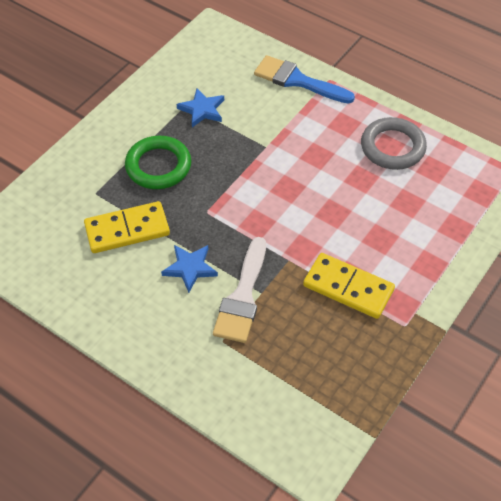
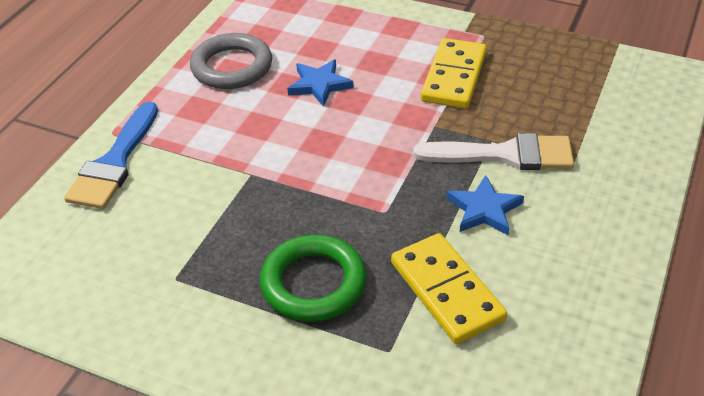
camera: 100 degrees left, 10 degrees down
(202, 110) = (185, 256): blue star -> blue star (319, 85)

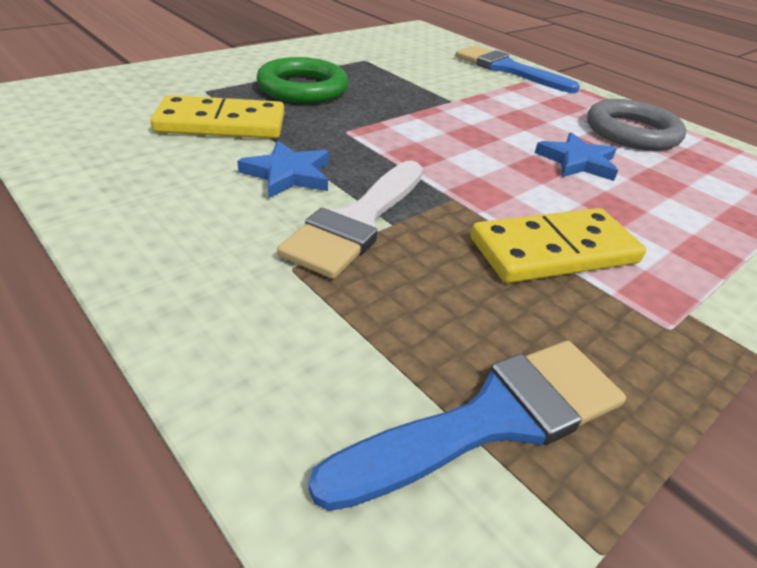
camera: 110 degrees right, 5 degrees down
(453, 77) = (553, 251): yellow domino -> yellow domino turned 60 degrees counterclockwise
(594, 72) = (492, 419): none -> blue brush

